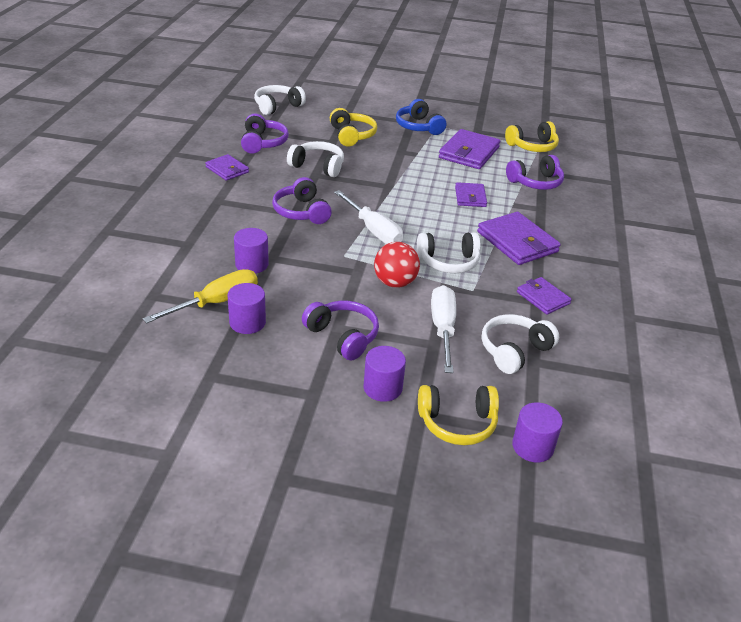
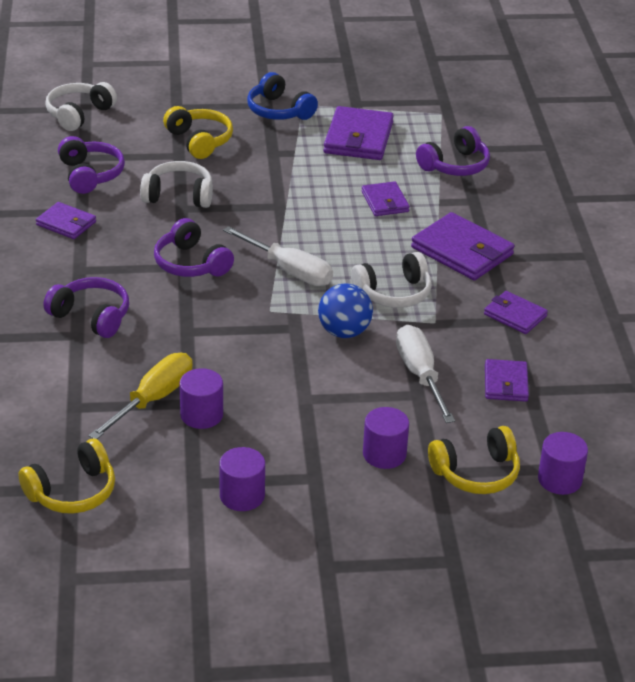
camera: 15 degrees left, 0 degrees up
(252, 264) = (168, 344): purple cylinder -> purple cylinder (242, 496)
(343, 336) = (315, 407): purple headphones -> purple headphones (91, 316)
(395, 283) = (344, 332): red ball -> blue ball
(514, 351) = (506, 383): white headphones -> purple wallet
(532, 146) = (433, 113): yellow headphones -> yellow headphones (72, 492)

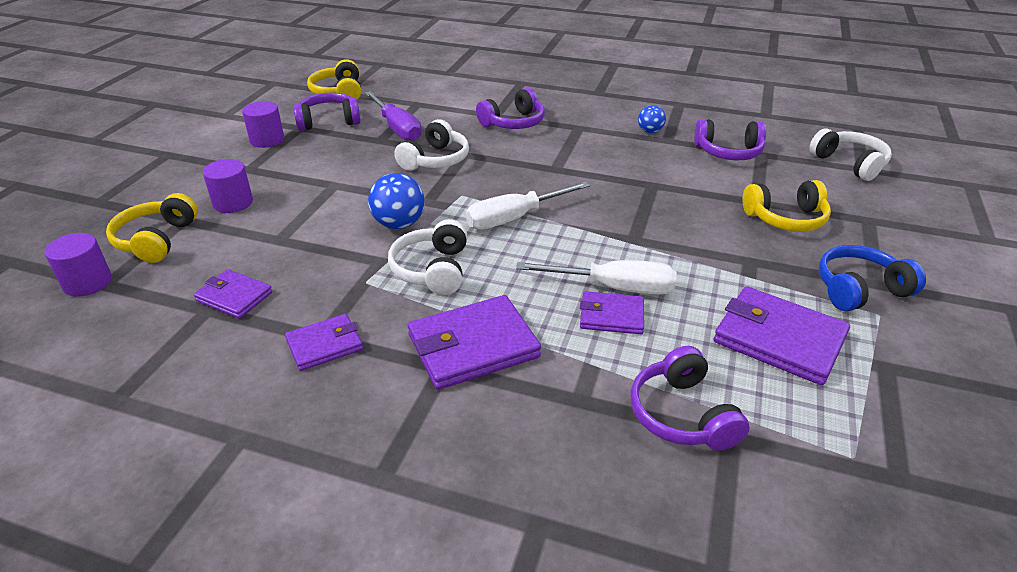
camera: 115 degrees right, 0 degrees up
(66, 223) = (650, 131): purple wallet -> blue ball
(153, 399) = (397, 128): yellow screwdriver -> purple screwdriver
(179, 195) = (676, 187): white headphones -> white headphones (435, 160)
(191, 263) = (558, 172): purple headphones -> purple headphones (328, 121)
(201, 415) = (362, 142): purple cylinder -> none
(420, 375) = (301, 248): white screwdriver -> white screwdriver (614, 288)

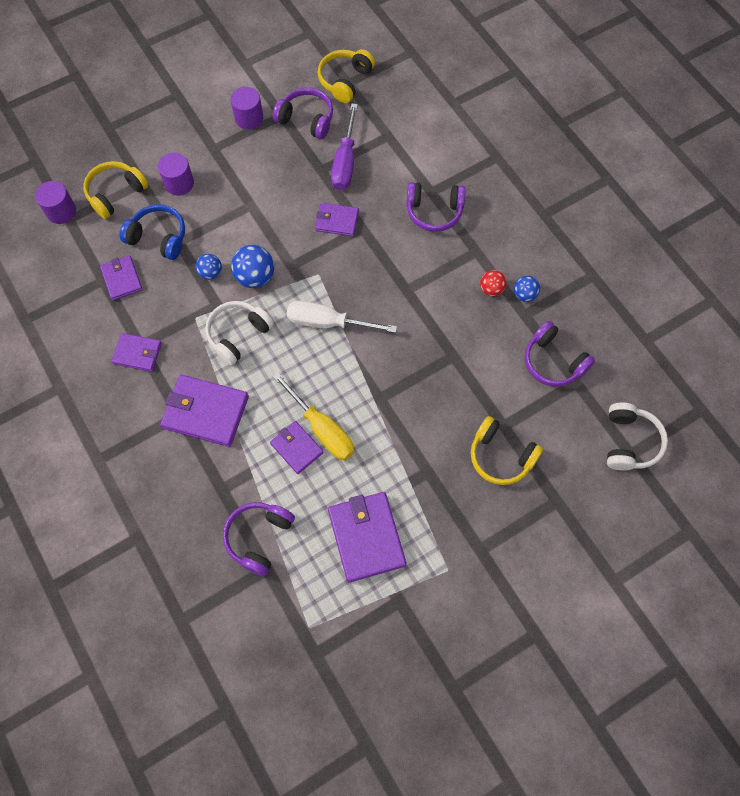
camera: 40 degrees right, 30 degrees up
(344, 243) = (211, 273): none -> blue ball
(435, 160) = (337, 221): white headphones -> purple wallet
(614, 288) = (322, 429): white screwdriver -> yellow screwdriver
(621, 139) = (491, 289): none -> red ball
(859, 289) = (463, 545): blue headphones -> blue headphones (158, 237)

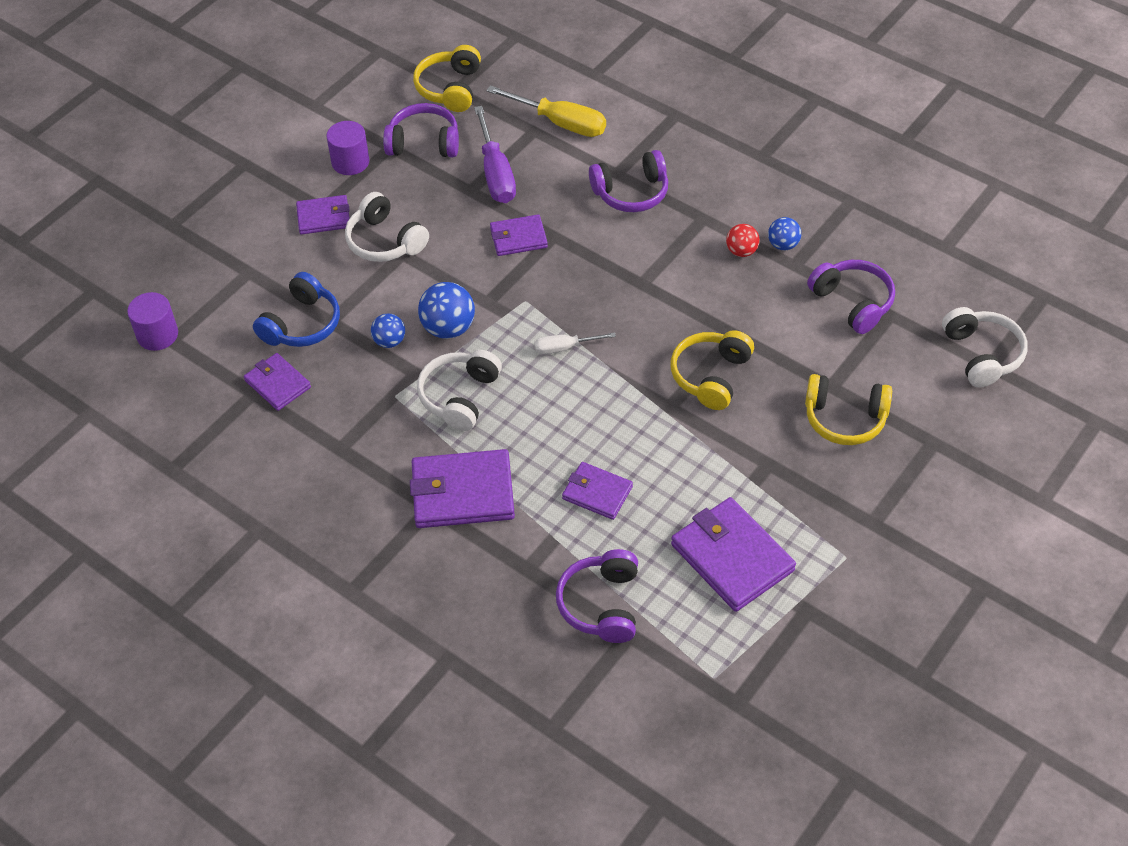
camera: 20 degrees left, 15 degrees down
(116, 194) = (220, 294): yellow headphones -> yellow headphones (711, 376)
(137, 353) = (341, 458): purple wallet -> purple wallet (323, 217)
(158, 237) = (302, 324): blue headphones -> blue headphones turned 120 degrees clockwise
(179, 183) = (297, 258): purple cylinder -> none
(243, 191) = (385, 241): none -> white headphones
(322, 429) = (617, 462): yellow screwdriver -> yellow screwdriver (560, 123)
(328, 322) = (564, 348): white screwdriver -> white screwdriver, size x0.57
(553, 362) = (852, 302): purple headphones -> purple headphones turned 150 degrees counterclockwise

